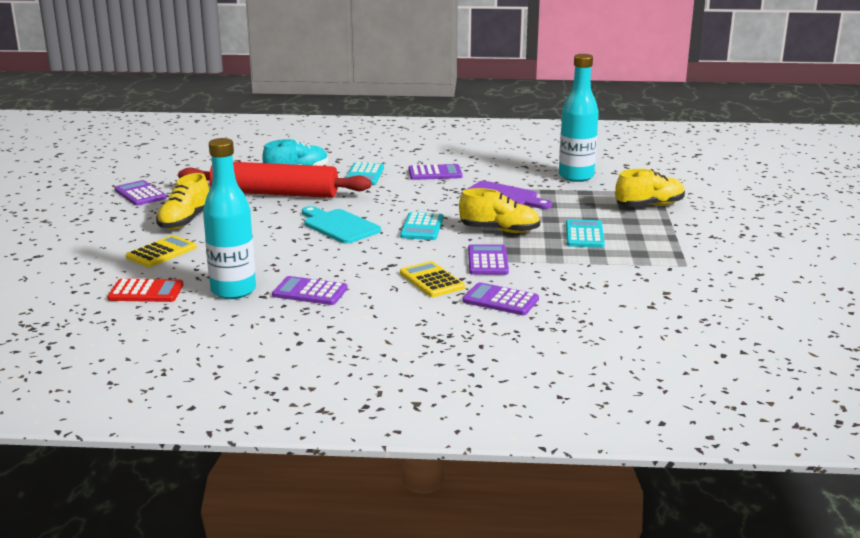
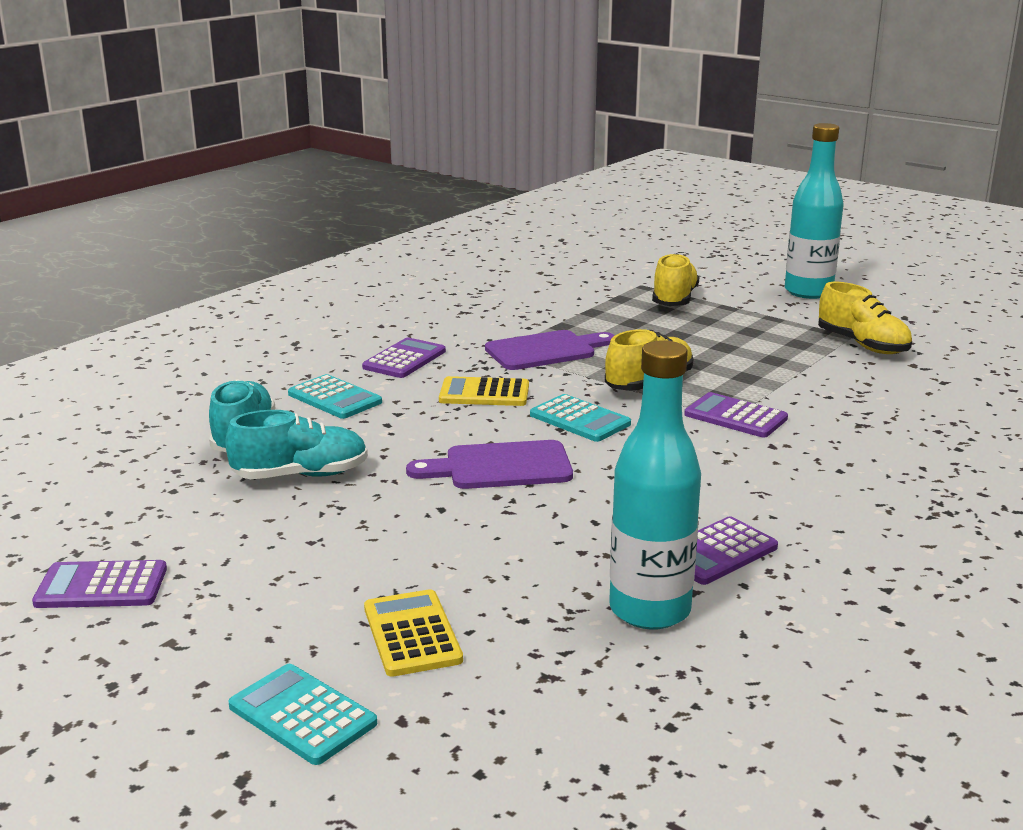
camera: 55 degrees left, 0 degrees up
(146, 292) = (569, 692): red calculator -> none
(185, 221) = (301, 577): yellow shoe -> yellow shoe (862, 345)
(274, 193) = (301, 475): red rolling pin -> turquoise shoe
(339, 226) = (500, 466): turquoise cutting board -> purple cutting board
(431, 280) = (761, 464): yellow calculator -> yellow calculator (484, 393)
(500, 300) = (861, 445): purple calculator -> none
(576, 176) = (539, 301): turquoise bottle -> turquoise bottle (808, 292)
(584, 235) = (717, 350): turquoise calculator -> turquoise calculator (302, 715)

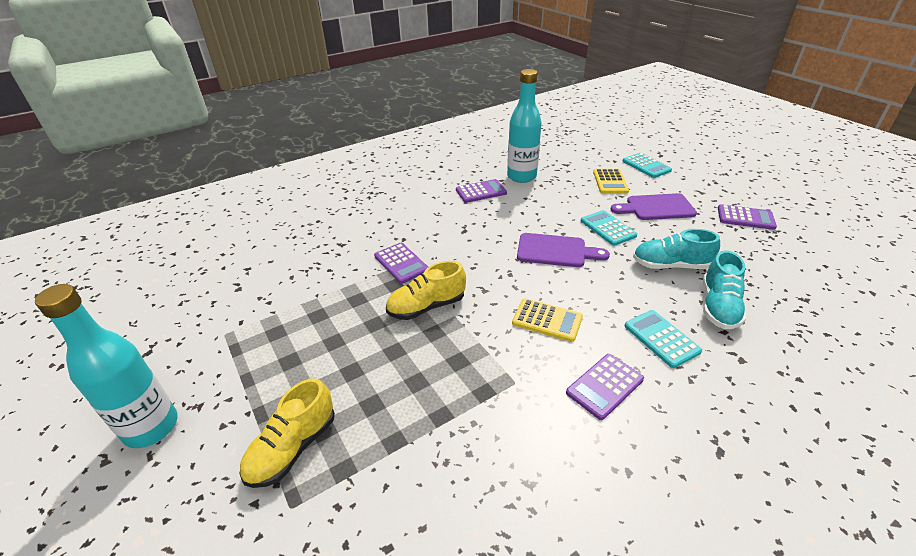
camera: 160 degrees left, 15 degrees up
(545, 350) = (477, 371): purple cutting board -> purple cutting board (656, 207)
(580, 419) = (494, 279): turquoise calculator -> turquoise calculator (607, 228)
(862, 345) = (236, 319): yellow shoe -> none

